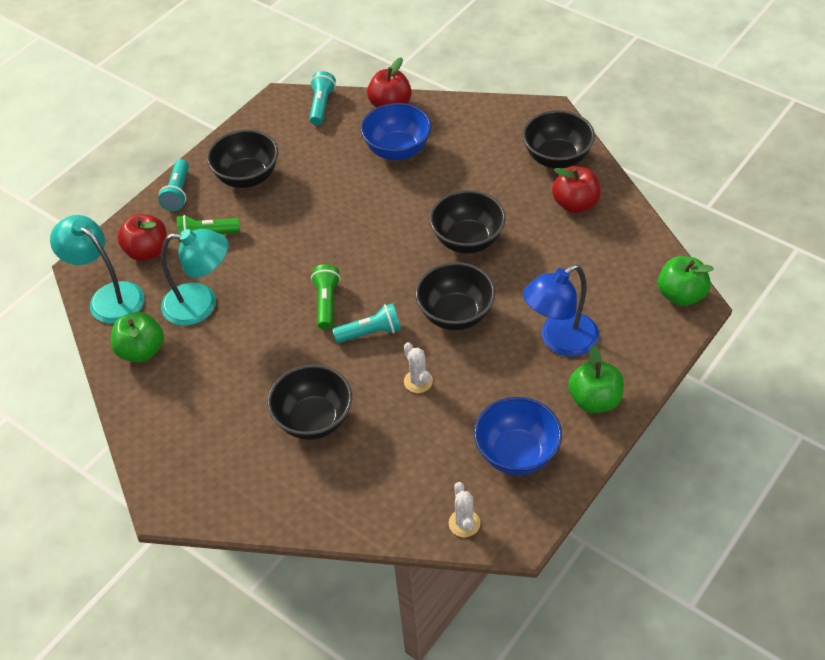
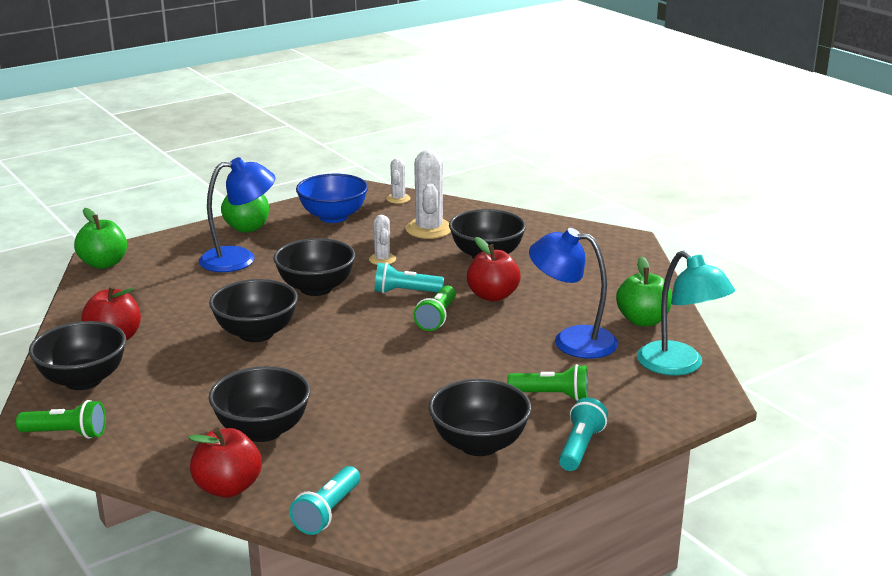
camera: 165 degrees left, 25 degrees down
(147, 251) = (629, 395): red apple -> red apple (492, 296)
(201, 304) = (572, 341): turquoise lamp -> blue lamp
(396, 458) = (429, 229): none -> white cactus
(397, 150) = (263, 430): blue bowl -> black bowl
(523, 114) = (66, 434): none -> green flashlight

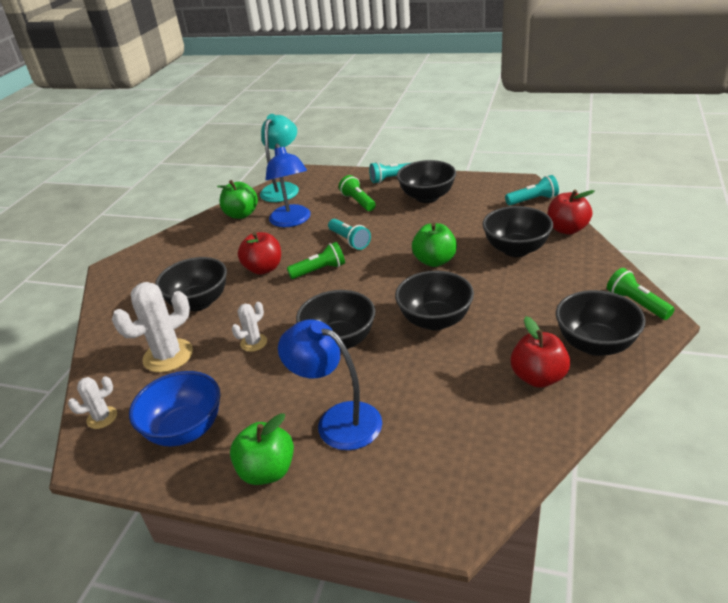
camera: 125 degrees left, 10 degrees up
(104, 263) = (458, 510): green apple -> green apple (434, 261)
(405, 292) = (297, 301): turquoise flashlight -> turquoise flashlight (349, 241)

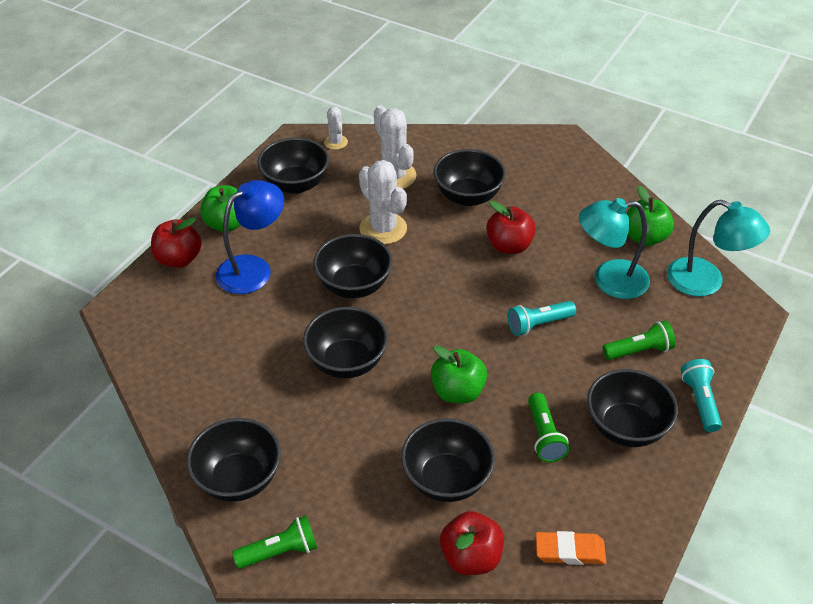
camera: 100 degrees right, 10 degrees up
(185, 430) = (295, 184): blue bowl -> black bowl
(254, 343) = (383, 229): white cactus -> white cactus, size x1.83
(292, 221) = (609, 280): blue lamp -> turquoise lamp
(319, 270) = (484, 289): green flashlight -> green flashlight (544, 436)
(533, 200) = (569, 551): turquoise flashlight -> orange eraser
(538, 377) = (222, 414): red apple -> red apple (179, 259)

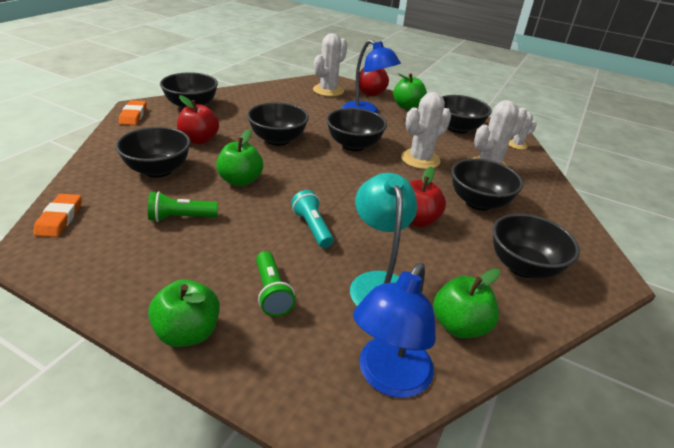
camera: 85 degrees right, 10 degrees down
(168, 308) = (328, 90): none -> white cactus
(280, 551) = (133, 116): green flashlight -> orange eraser
(471, 557) = (85, 175): red apple -> red apple (199, 140)
(626, 427) = (172, 268): black bowl -> black bowl (523, 266)
(700, 401) = (188, 332): turquoise flashlight -> green apple
(706, 282) = (388, 378): turquoise lamp -> blue lamp

